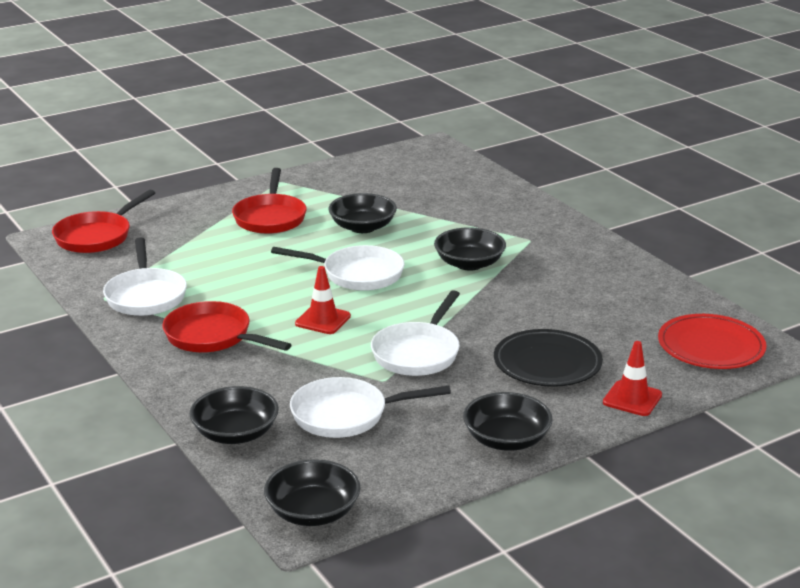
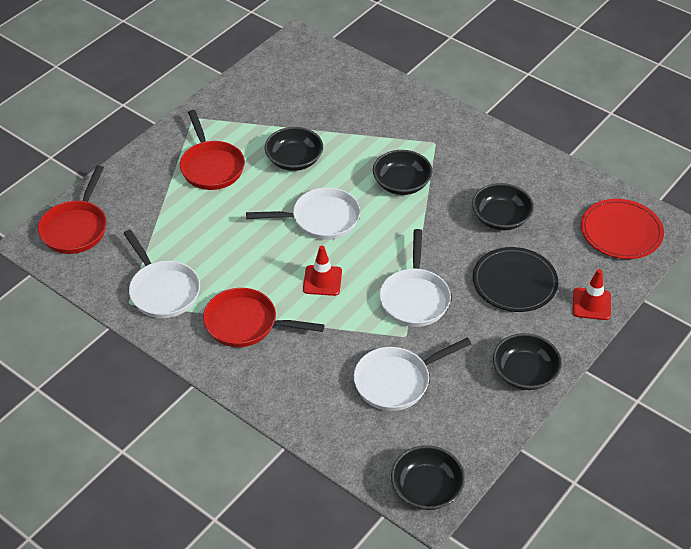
camera: 20 degrees left, 20 degrees up
(235, 433) = (325, 425): black bowl -> black bowl (500, 218)

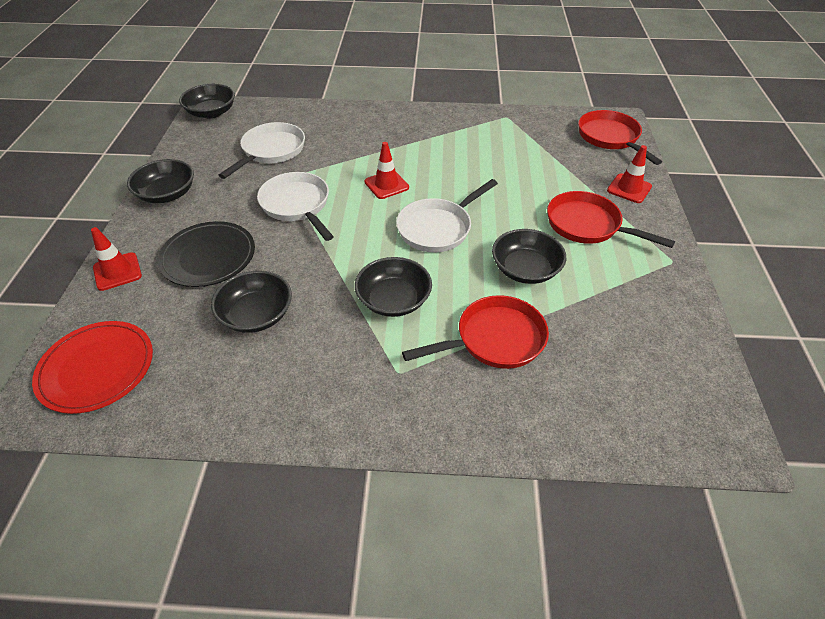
camera: 145 degrees right, 0 degrees up
(138, 177) = (629, 188): none -> red traffic cone
(162, 290) = (495, 131): white pan -> none
(246, 324) = (413, 138): red pan -> red pan (494, 339)

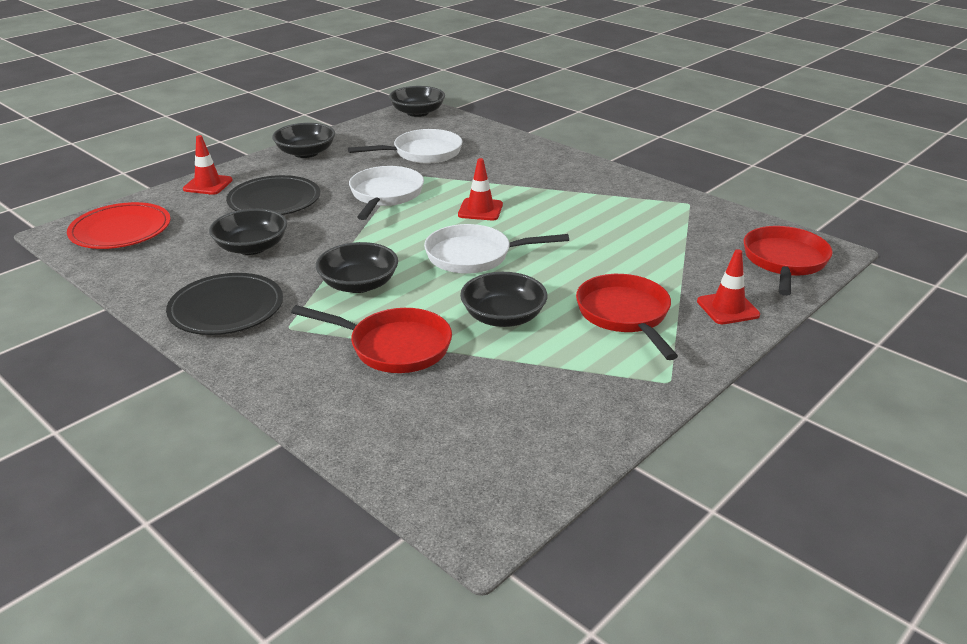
camera: 40 degrees right, 15 degrees down
(323, 388) = (226, 308): none -> black plate

